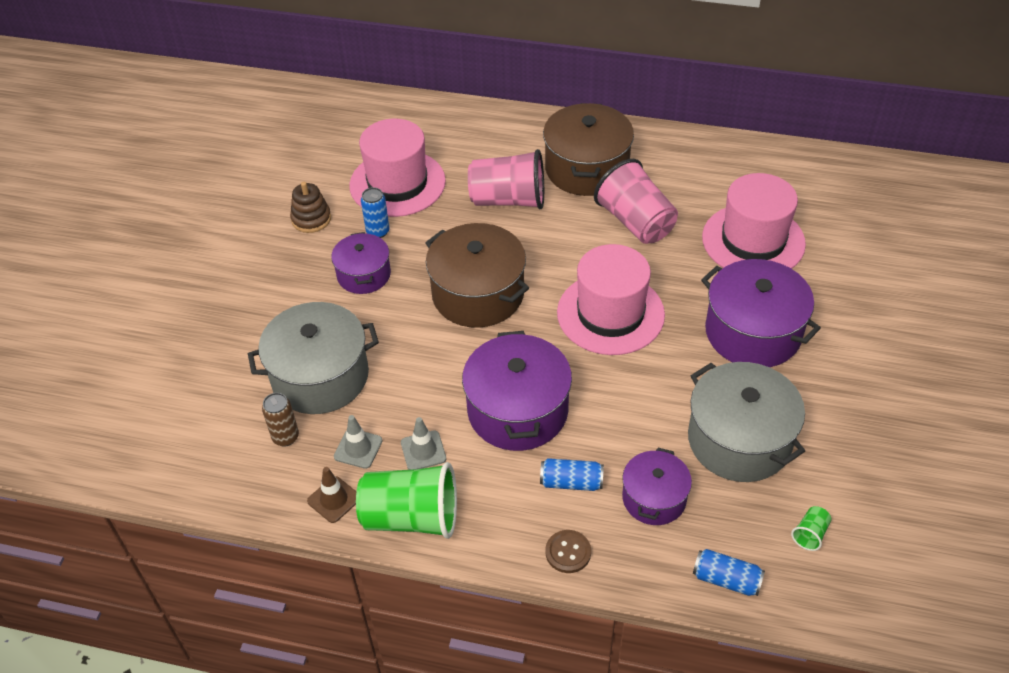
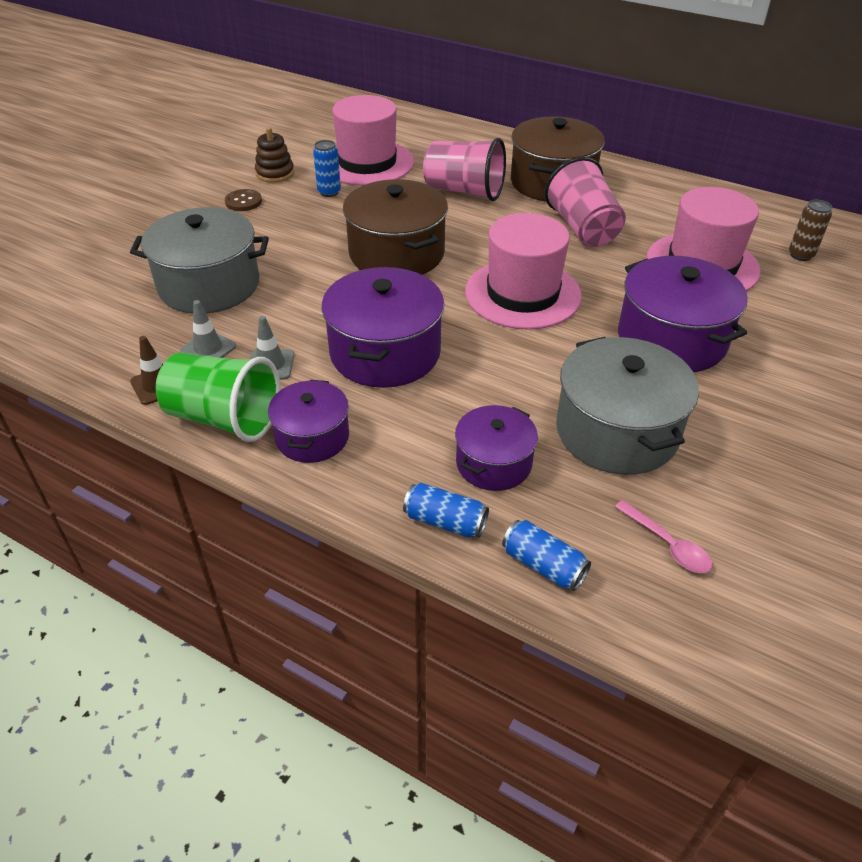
camera: 15 degrees right, 5 degrees down
(285, 437) = (146, 325): brown can -> brown can (800, 255)
(363, 275) = (297, 219): purple pot -> purple pot (312, 437)
(568, 552) = (371, 491): brown button -> brown button (243, 202)
(571, 482) = (409, 427): blue can -> blue can (445, 521)
(810, 534) = (667, 544): green cup -> pink spoon

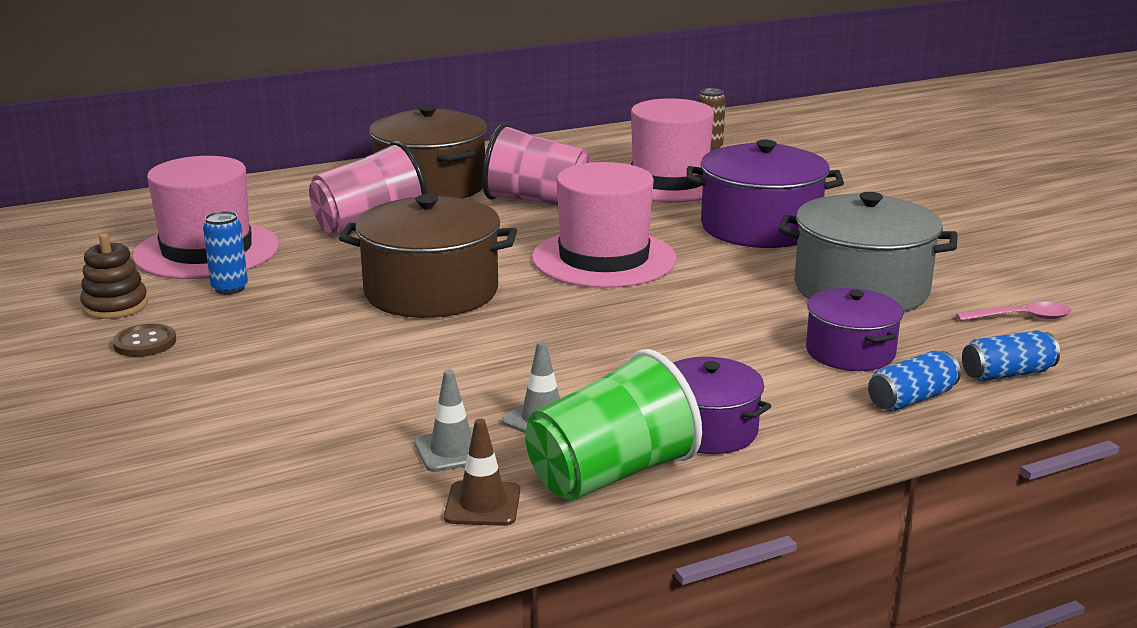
camera: 55 degrees left, 20 degrees down
(209, 285) = (308, 415): grey pot -> none
(385, 352) = (609, 350): purple pot -> none

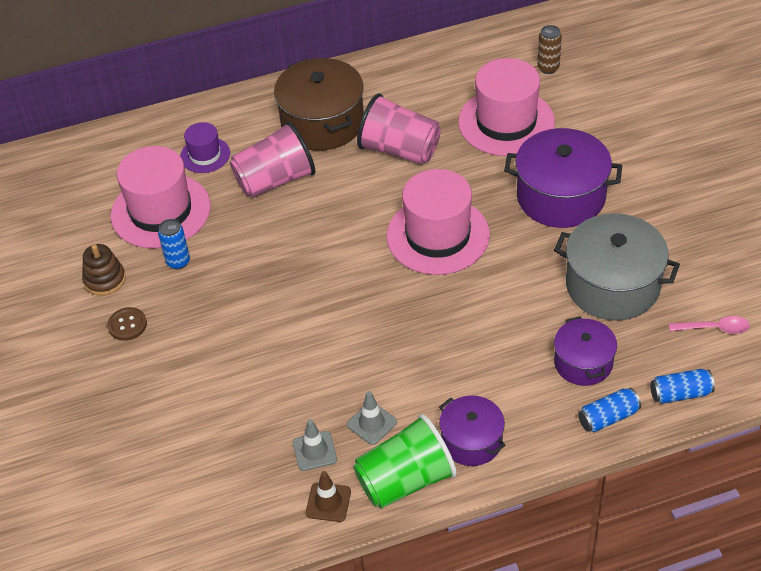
camera: 10 degrees right, 25 degrees up
(272, 210) = (205, 155): none -> purple hat
(431, 292) = (313, 273): brown pot -> none

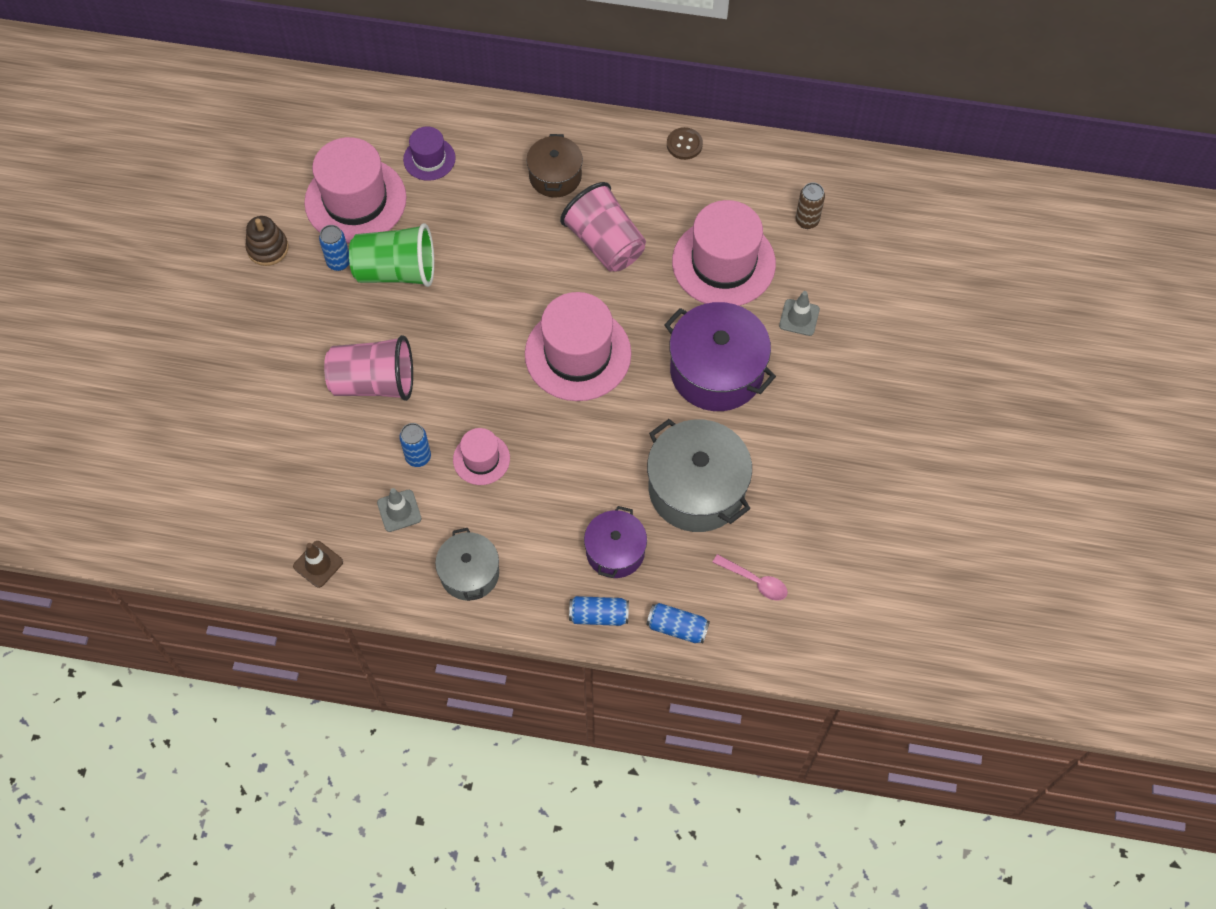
camera: 25 degrees right, 15 degrees up
(127, 325) = (260, 305): brown button -> brown button (684, 144)
(275, 180) = (473, 218): pink cup -> pink cup (374, 382)
(314, 451) = (337, 511): grey traffic cone -> grey traffic cone (799, 317)
(322, 122) = (555, 176): brown pot -> brown pot, size x0.60
(358, 374) = (418, 457): none -> blue can
(405, 480) = (392, 579): green cup -> green cup (396, 271)
(415, 349) = (481, 459): none -> pink hat
(471, 441) = (469, 573): purple pot -> grey pot

